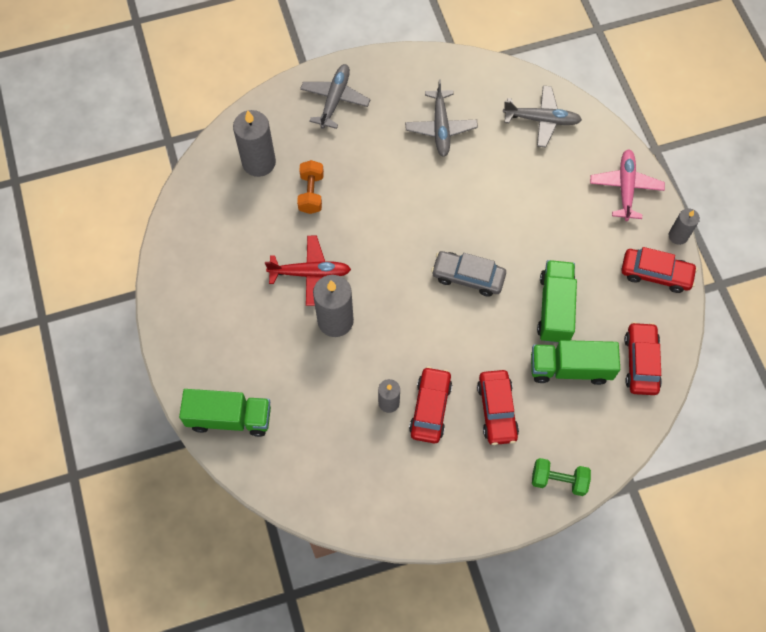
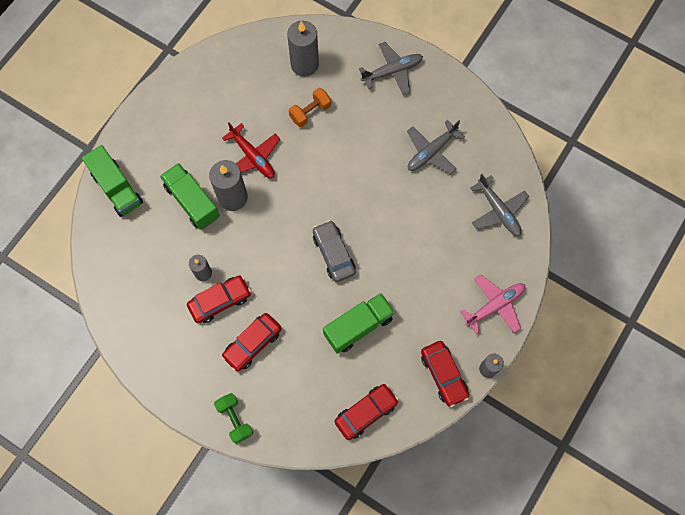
camera: 50 degrees right, 5 degrees up
(570, 368) = (322, 369): green truck -> green truck (192, 202)

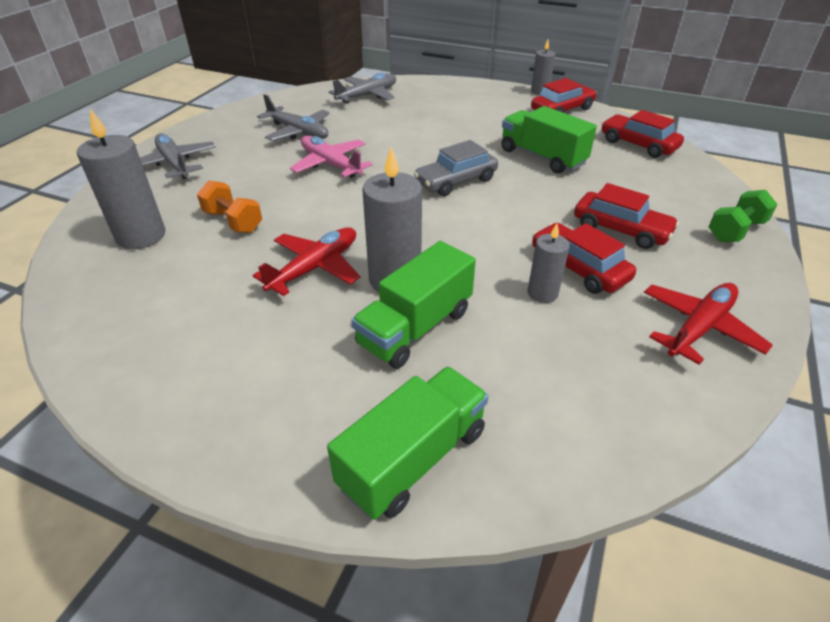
camera: 100 degrees left, 30 degrees down
(157, 344) = (699, 328): none -> red plane
(494, 306) = (473, 92): pink plane -> pink plane (331, 164)

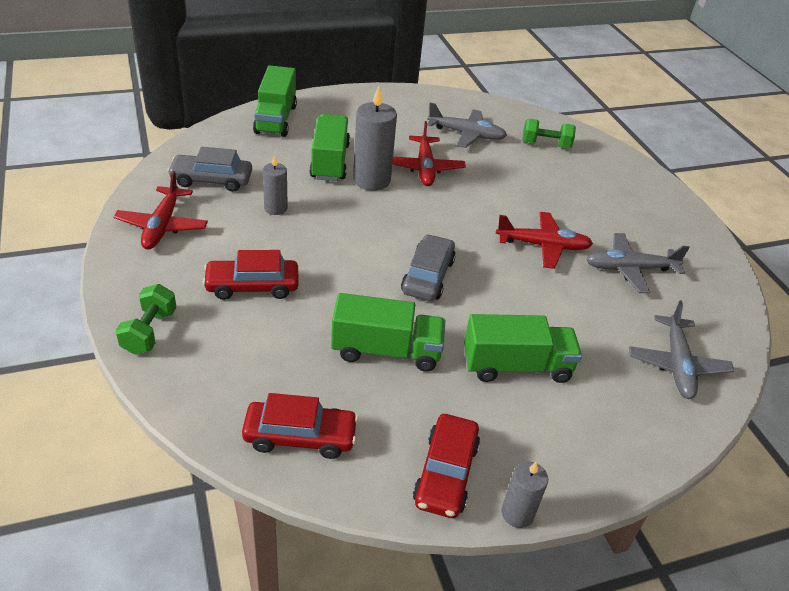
camera: 135 degrees right, 0 degrees up
(141, 236) = (545, 145): grey candle -> green dumbbell
(175, 164) = (638, 194): grey plane -> grey plane (466, 134)
(233, 221) = (517, 173): orange dumbbell -> none
(331, 164) = (543, 246): pink plane -> red plane
(463, 124) = (516, 366): none -> green truck
(578, 268) = (264, 236): red car -> none
(603, 371) = (211, 180): none -> grey car

